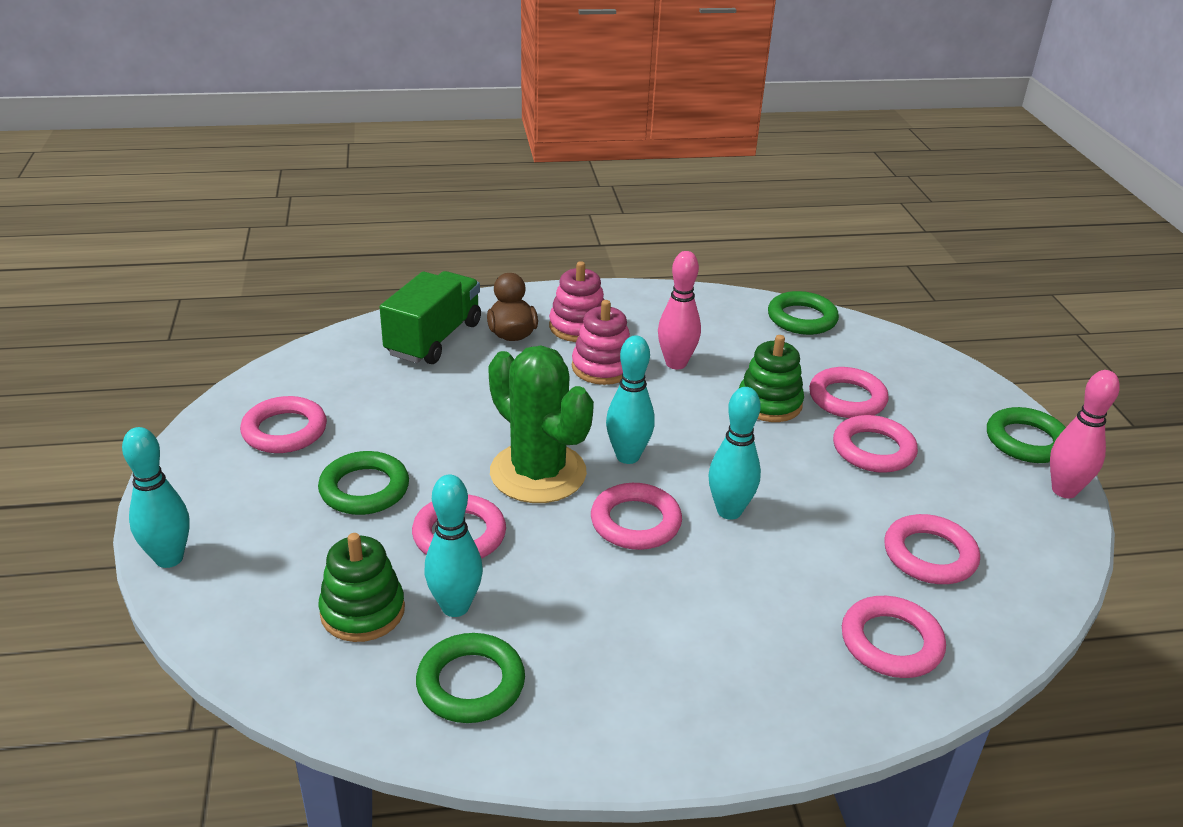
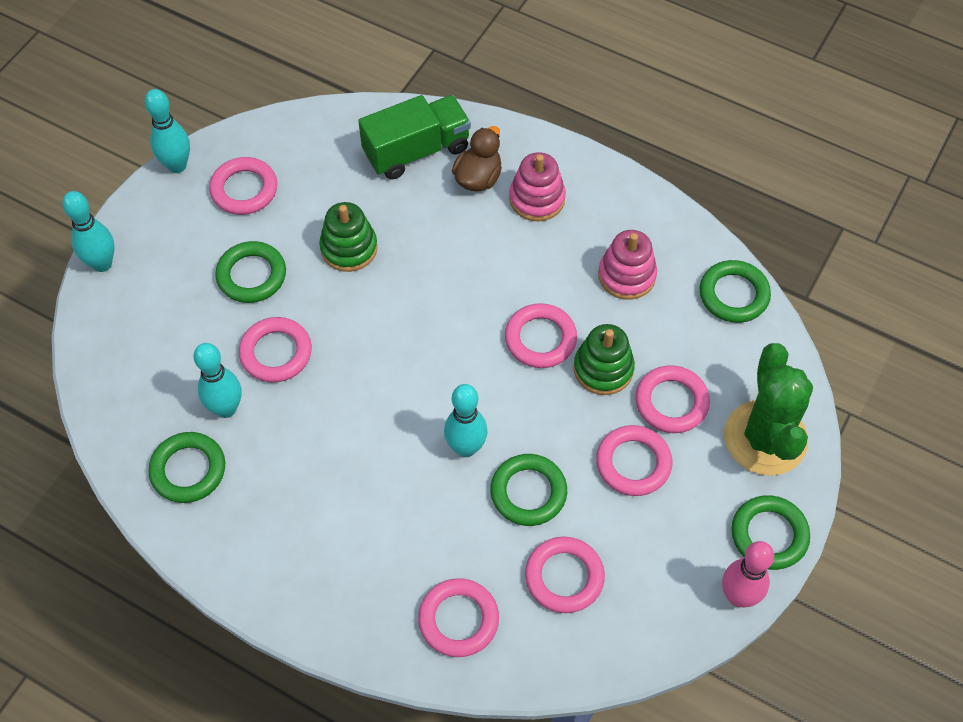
camera: 40 degrees right, 25 degrees up
(362, 611) = (173, 376): green stacking toy -> green stacking toy (349, 248)
(538, 473) = (371, 331): green cactus -> green cactus (765, 438)
(602, 367) = (513, 254): pink stacking toy -> pink stacking toy (626, 275)
(627, 456) = (445, 354): turquoise bowling pin -> turquoise bowling pin (177, 165)
(635, 522) = (394, 415): pink ring -> pink ring (540, 339)
(676, 363) = (573, 284): pink bowling pin -> none
(821, 513) = (528, 492): none -> green ring

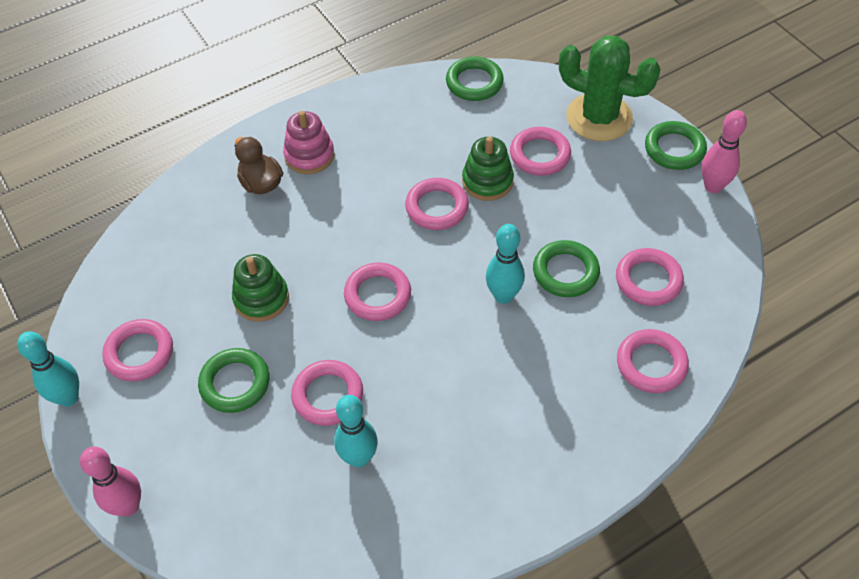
camera: 60 degrees left, 5 degrees down
(102, 264) = (128, 506): turquoise bowling pin -> pink bowling pin
(188, 470) = (403, 514): green ring -> none
(416, 151) = (202, 212): green truck -> none
(626, 275) = (417, 133): pink stacking toy -> none
(633, 463) = (577, 198): pink ring -> pink ring (377, 295)

